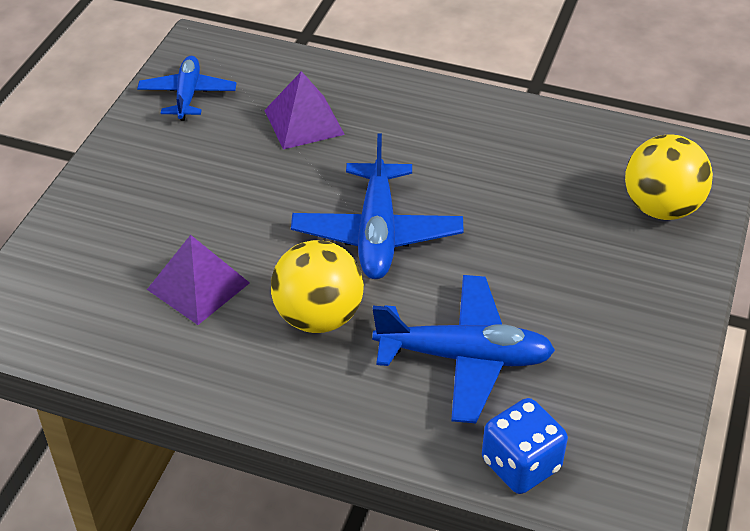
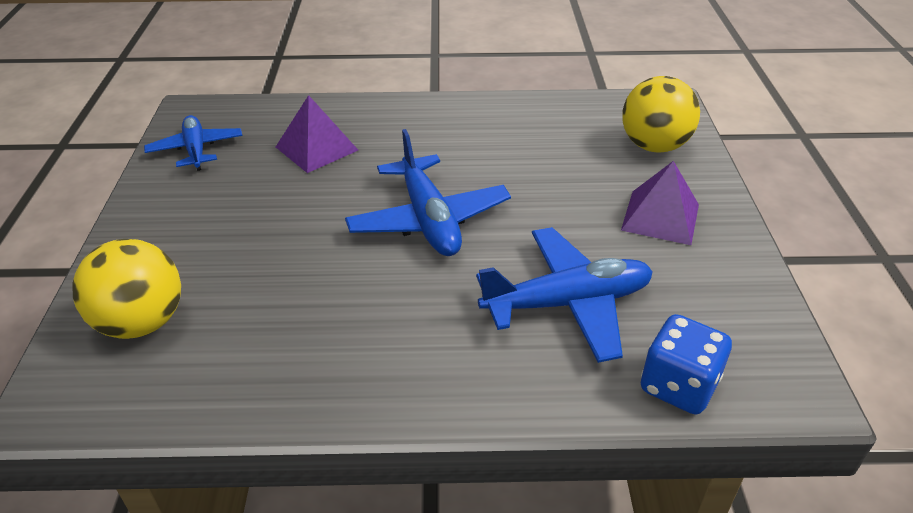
camera: 20 degrees left, 5 degrees down
(198, 286) = (274, 308): purple pyramid -> purple pyramid (660, 217)
(318, 317) = (410, 304): yellow ball -> yellow ball (142, 322)

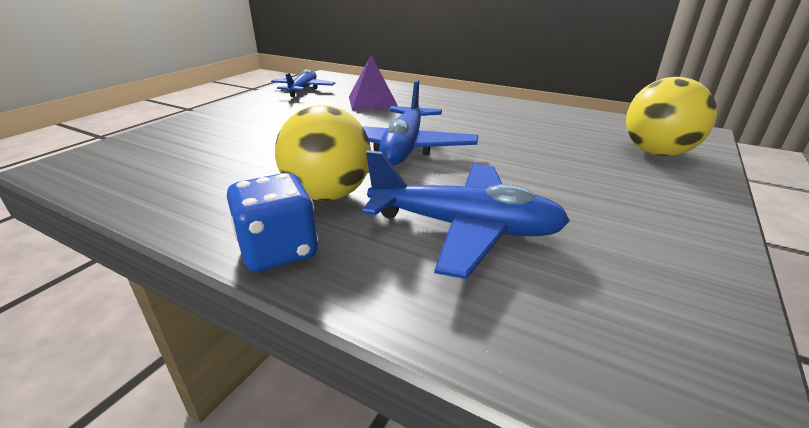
camera: 30 degrees right, 10 degrees down
(142, 322) = (160, 147): yellow ball -> yellow ball (328, 195)
(660, 217) = (625, 197): purple pyramid -> none
(678, 386) = (524, 341): blue dice -> blue dice (278, 250)

